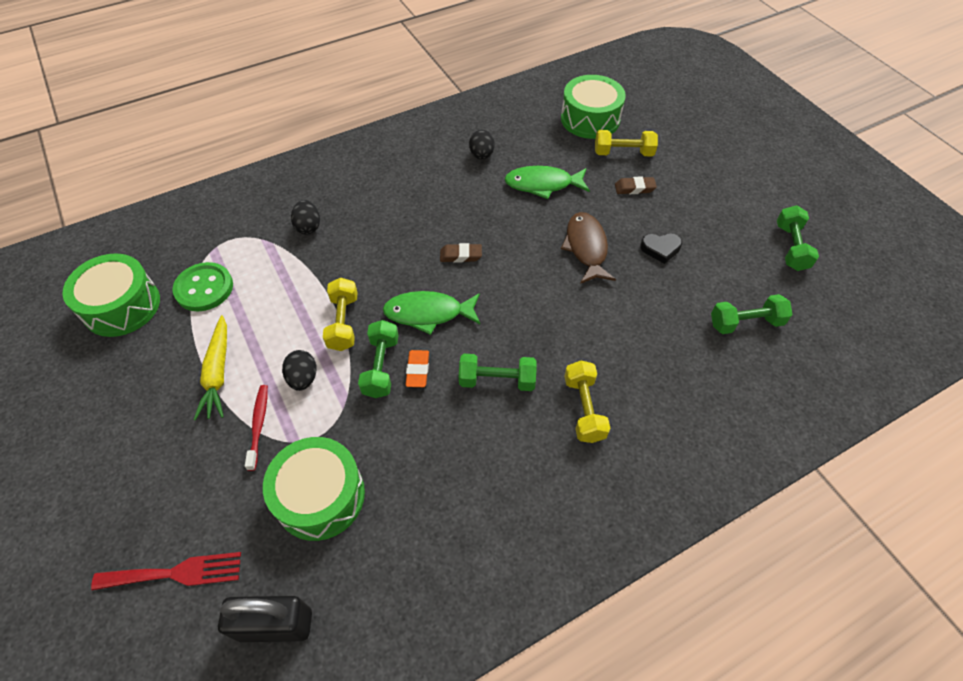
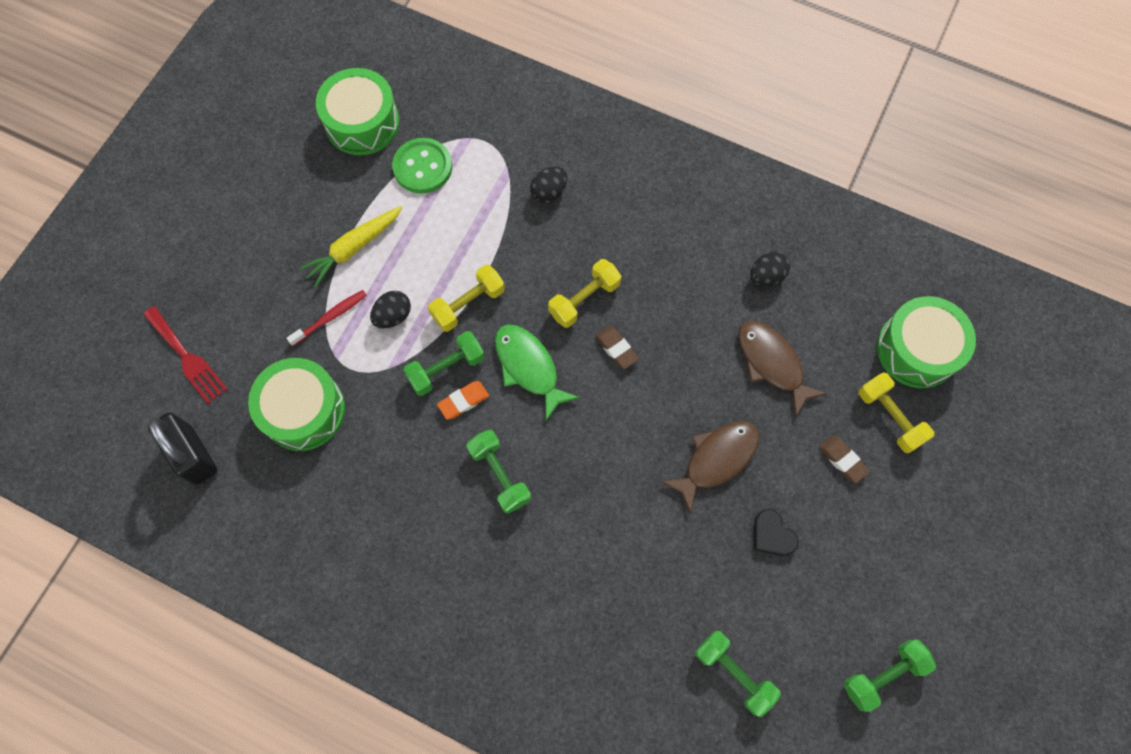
camera: 55 degrees right, 15 degrees up
(543, 184) = (772, 363): green fish -> brown fish
(584, 409) = (522, 569): yellow dumbbell -> yellow dumbbell (584, 299)

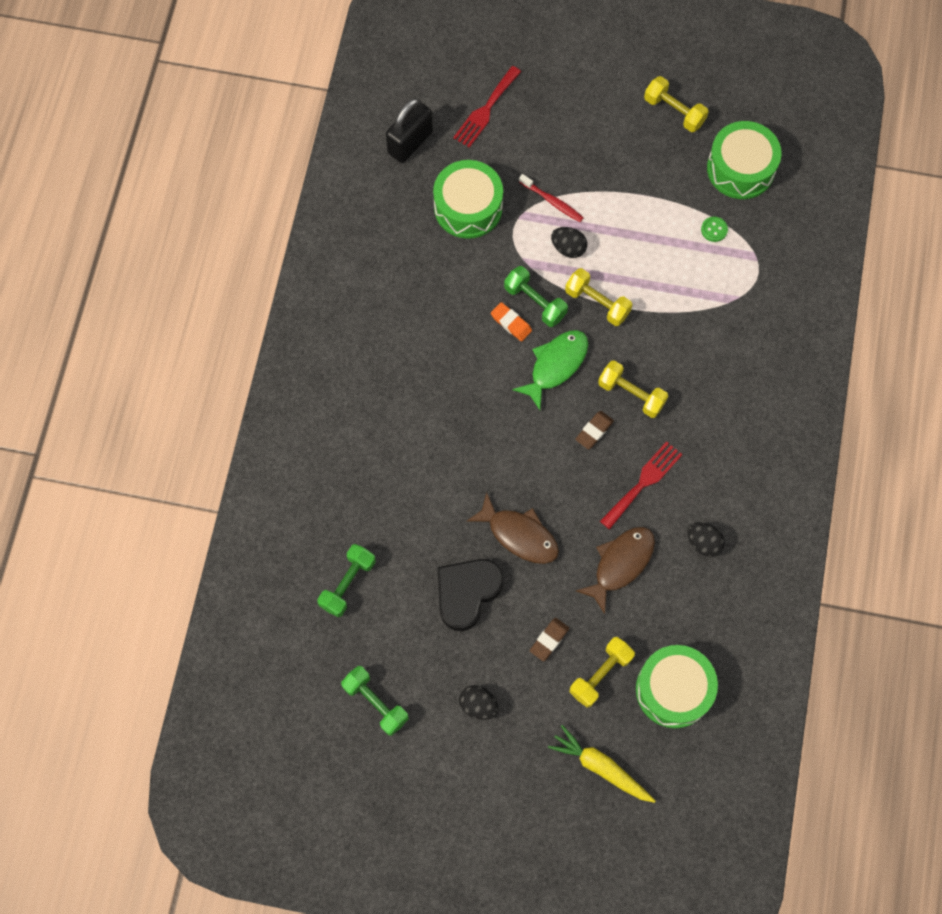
camera: 75 degrees right, 0 degrees up
(270, 165) = (674, 111): none -> yellow dumbbell
(354, 248) = (619, 199): yellow carrot -> yellow carrot (600, 767)
(423, 167) = (714, 230): green button -> green button, size x0.49
(500, 475) = (457, 368): green dumbbell -> none
(549, 192) = (725, 339): black egg -> black egg (478, 705)
(686, 315) = (643, 482): none -> red fork
(772, 535) = (467, 593): black heart -> black heart, size x1.80

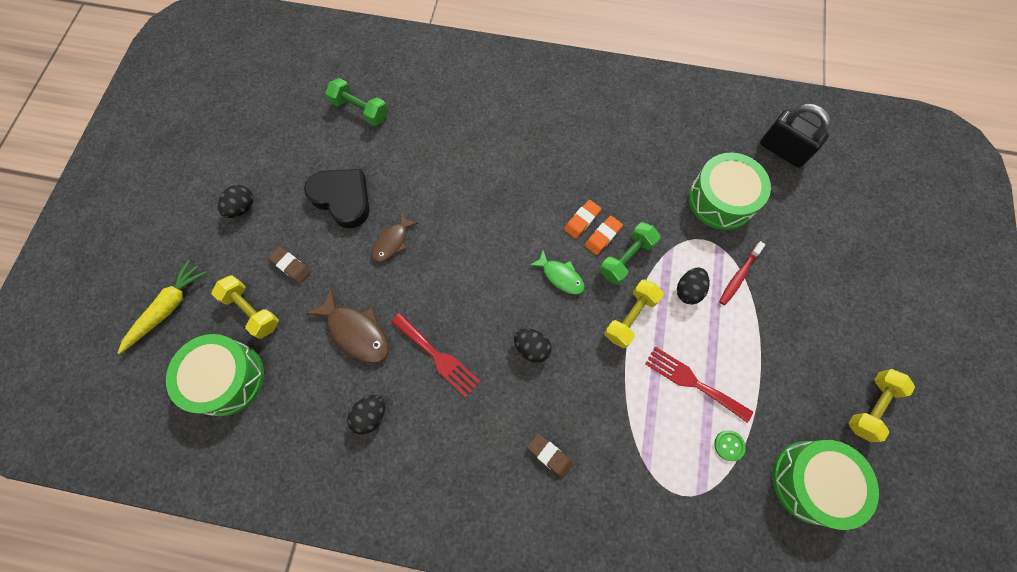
camera: 90 degrees right, 0 degrees up
(375, 703) = (257, 131): green dumbbell -> none
(485, 110) = (831, 215): red fork -> red fork (693, 382)
(492, 342) = (582, 220): none -> orange eraser
(519, 535) = (392, 242): brown fish -> brown fish, size x0.65
(555, 365) = (560, 276): green fish -> green fish, size x0.65
(594, 431) = (492, 310): brown eraser -> brown eraser (549, 455)
(631, 394) = (532, 348): yellow dumbbell -> black egg

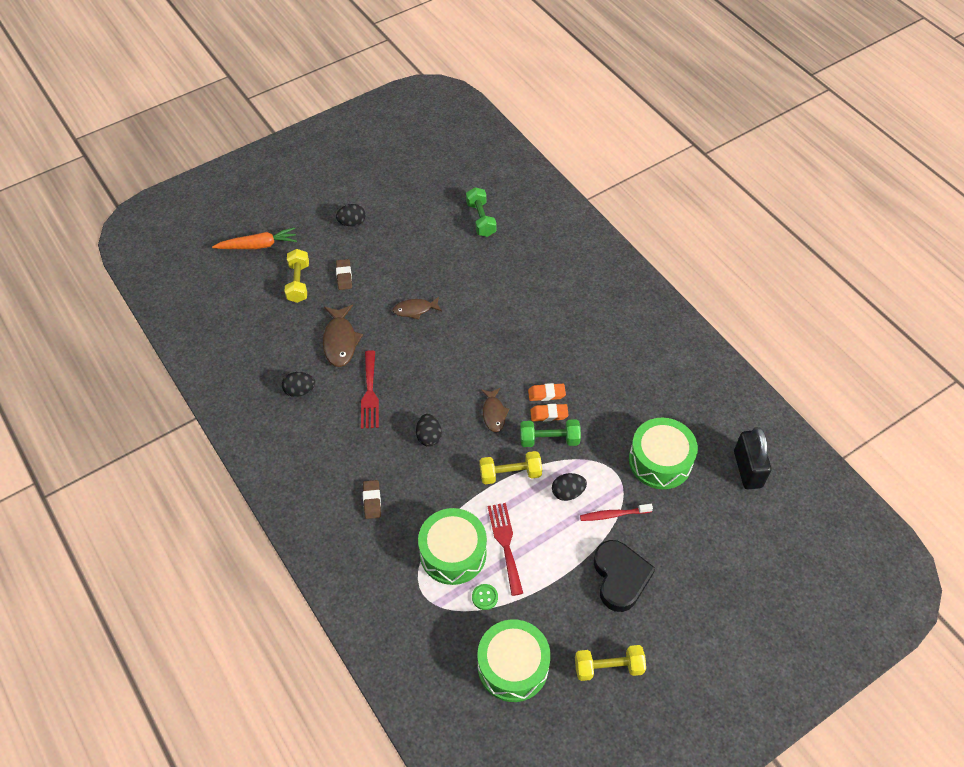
camera: 45 degrees right, 15 degrees down
(167, 308) = (258, 245): yellow carrot -> orange carrot
(226, 378) = (249, 306): green drum -> green drum (453, 553)
(342, 199) = (413, 262): black heart -> black heart (620, 577)
(560, 276) = (494, 413): green fish -> brown fish

